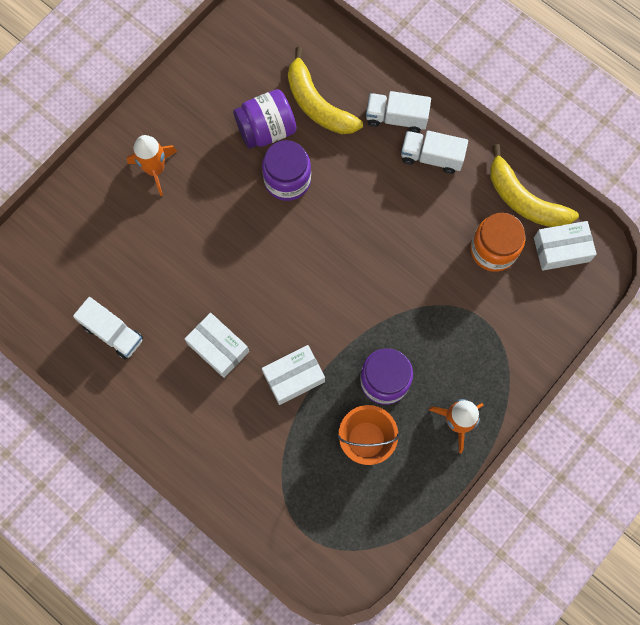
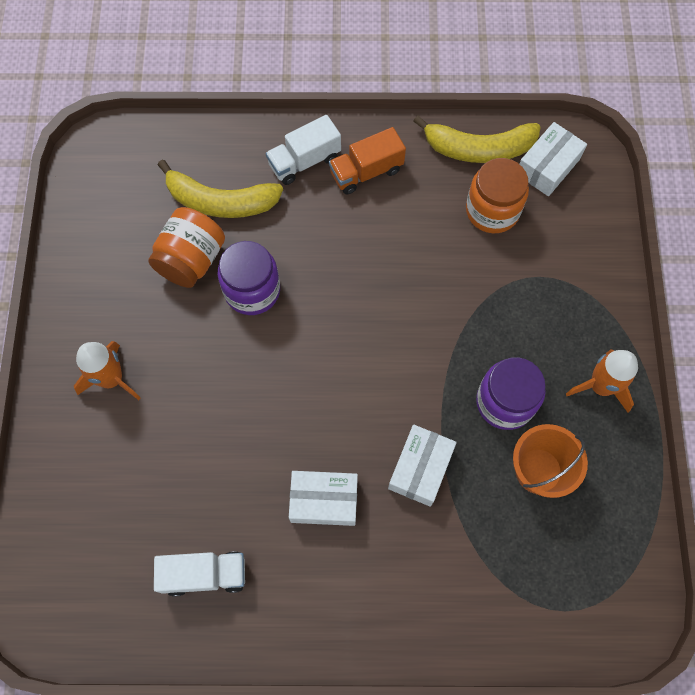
camera: 40 degrees left, 5 degrees down
(266, 130) = (191, 260): purple jar -> orange jar
(431, 157) = (366, 171): white truck -> orange truck

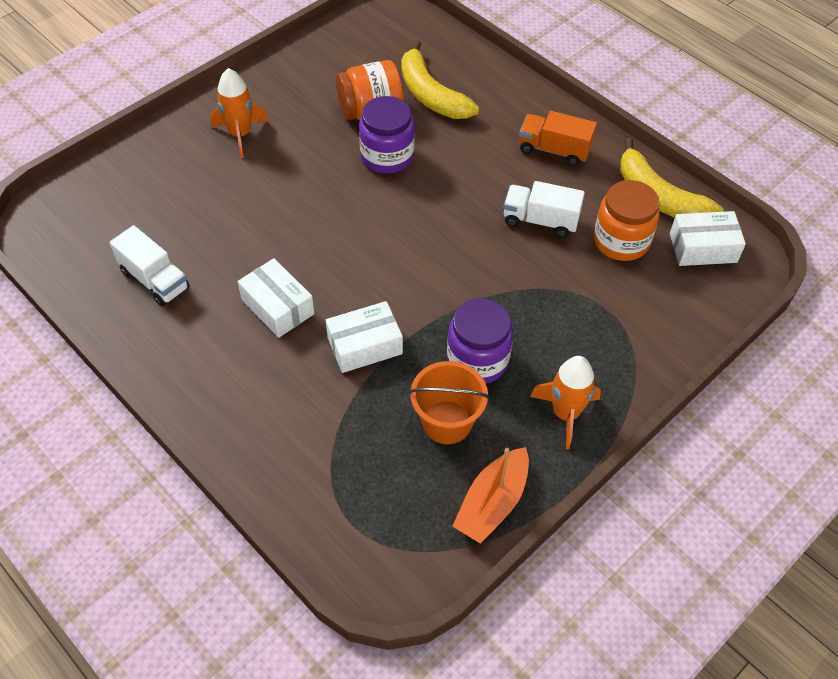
camera: 45 degrees right, 15 degrees down
(304, 161) = (517, 113): white truck -> white truck (540, 220)
(628, 500) = (492, 503): none -> orange boat

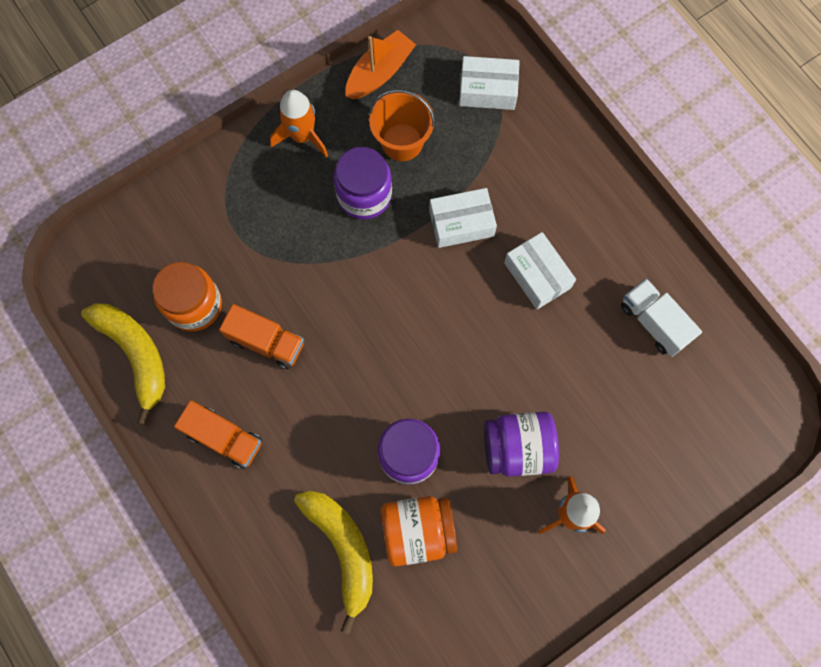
camera: 170 degrees left, 20 degrees up
(289, 171) = (517, 448): none -> purple jar
(540, 220) = (266, 342): white truck -> orange truck
(703, 248) = (118, 285): white box -> white box (487, 90)

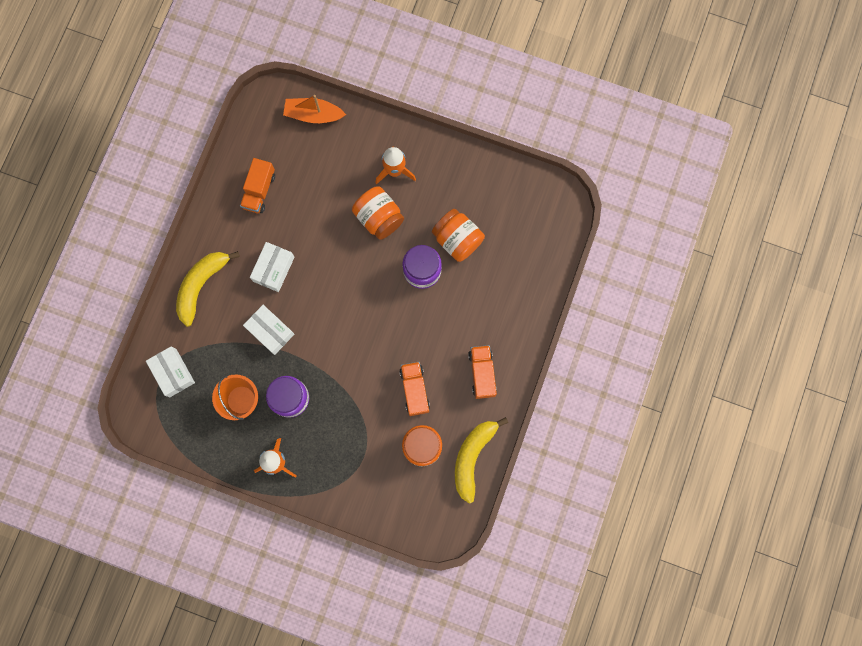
camera: 125 degrees left, 5 degrees up
(343, 549) = (493, 270): yellow banana -> yellow banana (201, 285)
(379, 73) = (203, 446): orange boat -> orange boat (313, 115)
(517, 448) = (379, 218): purple jar -> orange jar
(654, 322) = (259, 191): white truck -> orange truck

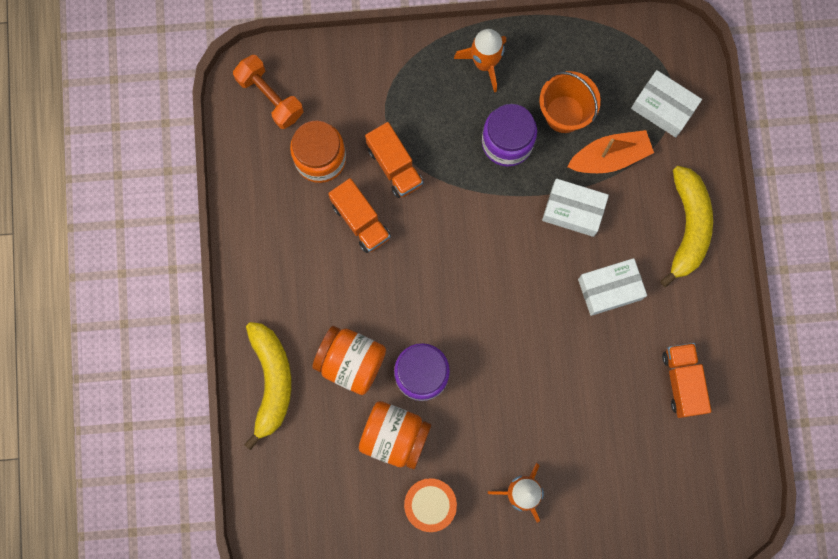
camera: 155 degrees right, 0 degrees up
(273, 269) = (609, 289): white box -> white box turned 75 degrees clockwise
(313, 115) = (667, 520): orange boat -> orange boat (609, 157)
(379, 218) = (510, 418): orange jar -> orange jar (351, 362)
(437, 507) = (270, 97): none -> orange dumbbell
(454, 189) = (430, 504): none -> orange drum
(472, 457) = (253, 173): yellow banana -> yellow banana (271, 382)
(482, 373) = (286, 279): orange truck -> orange truck (394, 166)

